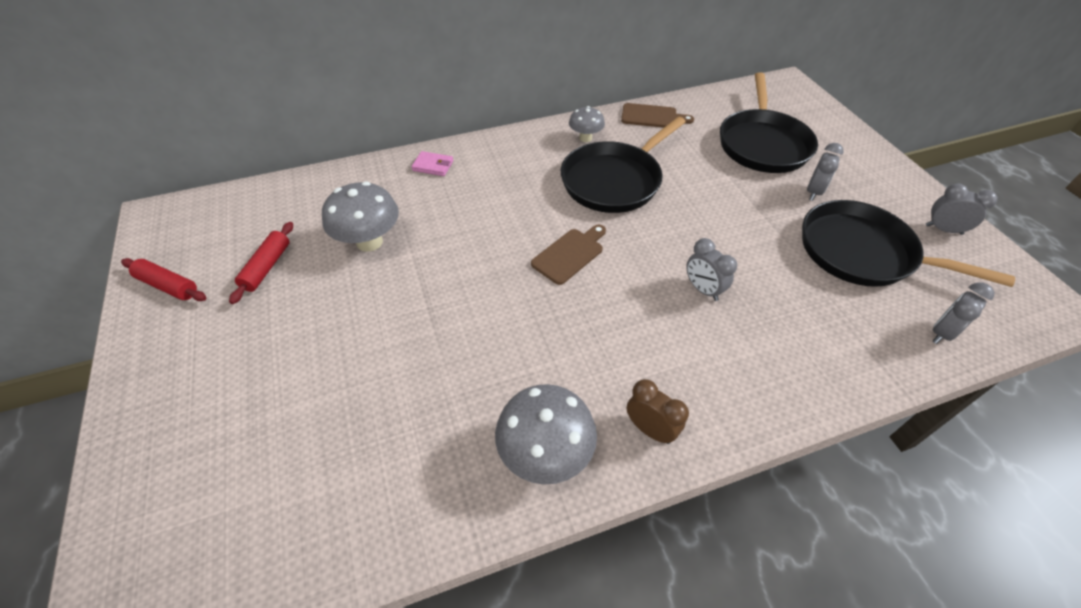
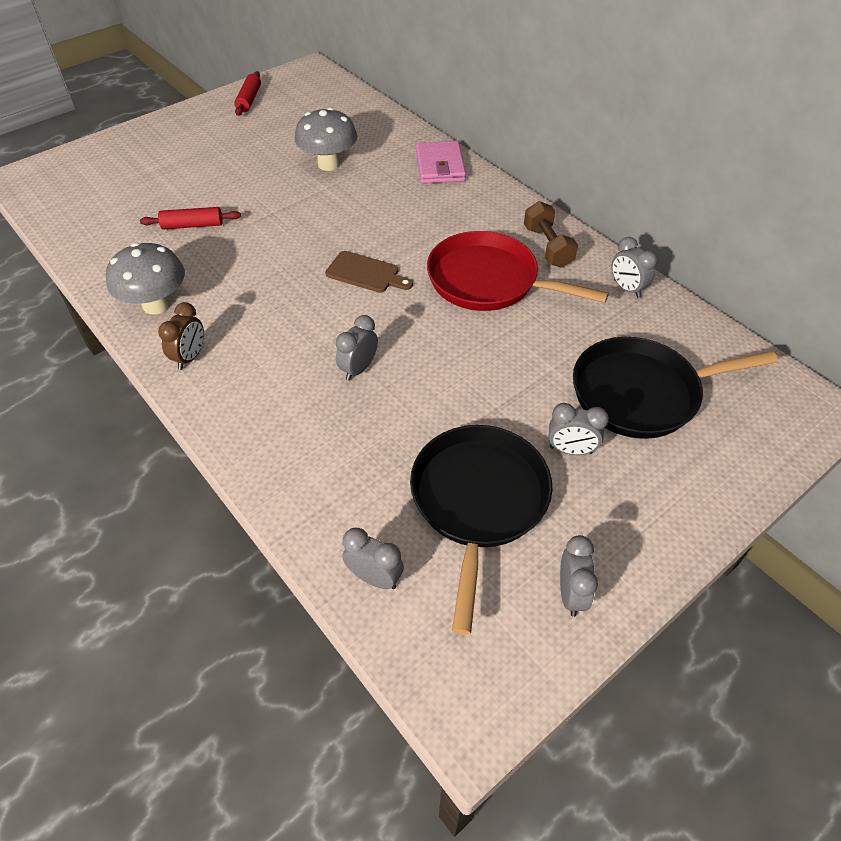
camera: 70 degrees right, 0 degrees up
(267, 267) = (282, 130): red rolling pin -> red rolling pin (192, 225)
(433, 166) = (440, 166): pink wallet -> pink wallet, size x1.73
(585, 138) = (547, 247): grey mushroom -> brown dumbbell
(614, 181) = (488, 281): black pan -> red pan
(652, 116) = (627, 289): brown cutting board -> grey clock

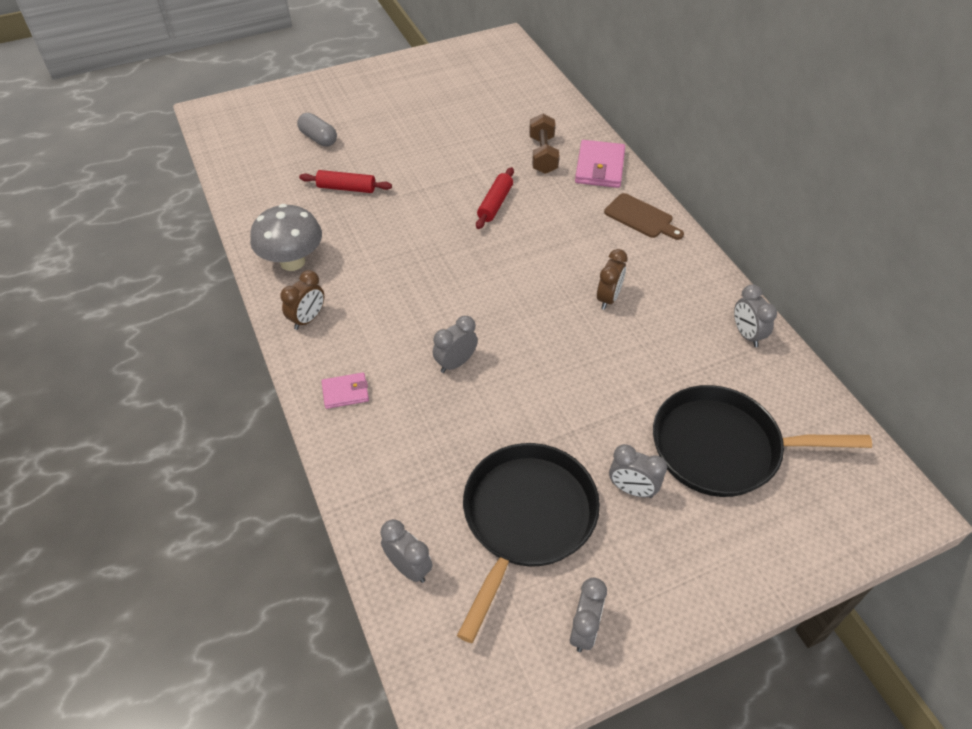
camera: 15 degrees right, 0 degrees up
(148, 184) = (318, 138): none -> grey capsule
(249, 100) = (435, 65): red rolling pin -> red rolling pin (495, 204)
(253, 420) = (345, 392): none -> pink wallet
(328, 164) = (491, 146): grey mushroom -> none
(366, 273) = (492, 267): brown cutting board -> brown cutting board (641, 217)
(488, 281) = (608, 298): red pan -> brown clock
(547, 247) = (680, 274): brown dumbbell -> brown dumbbell (543, 155)

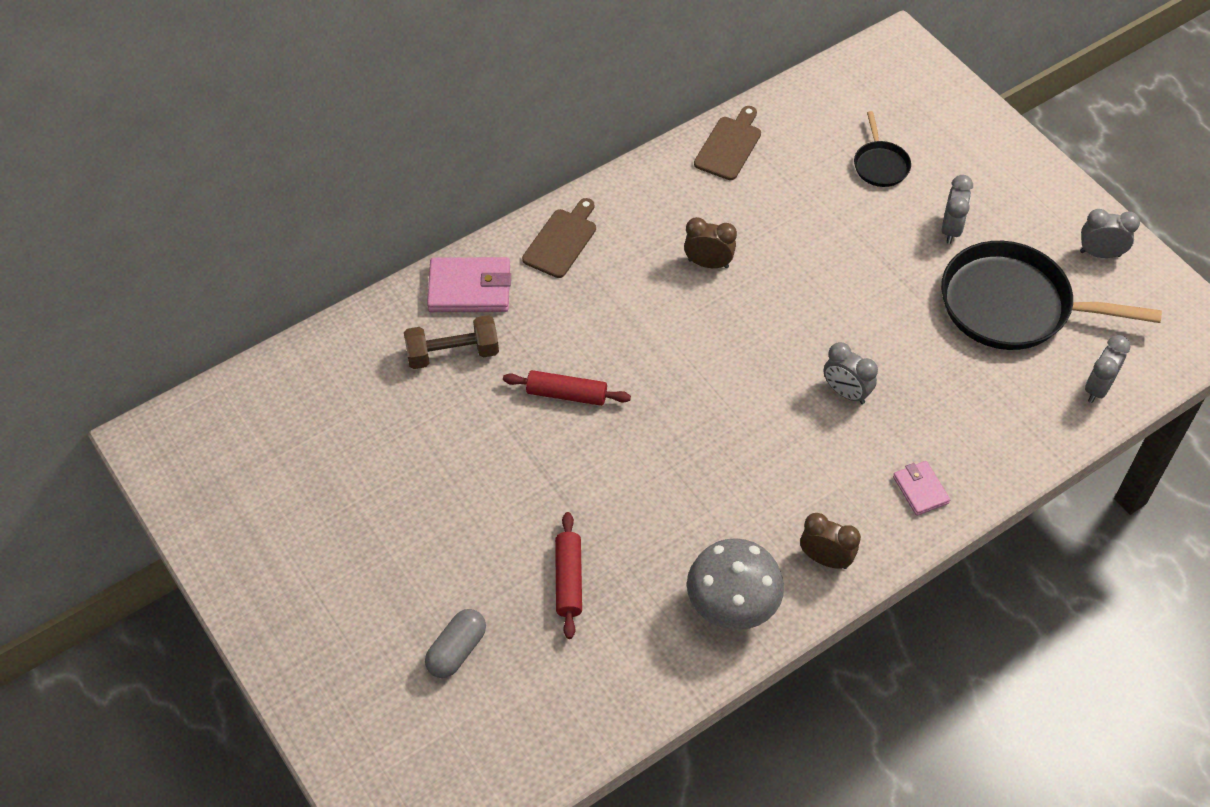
camera: 100 degrees left, 5 degrees up
(722, 448) = (880, 165): black pan -> black pan, size x0.46
(746, 335) = (729, 145): grey clock -> brown cutting board

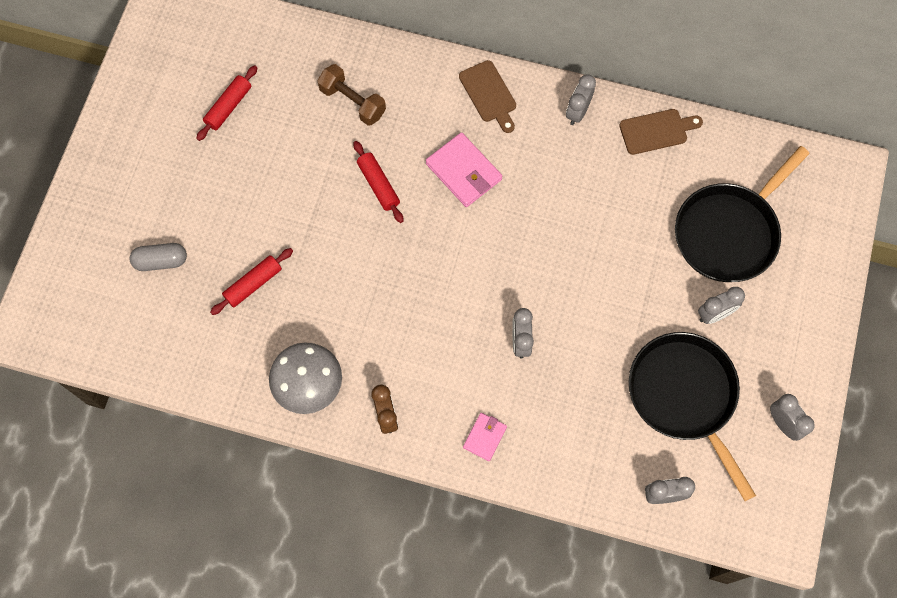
camera: 50 degrees right, 15 degrees up
(342, 464) = (229, 107): none -> red rolling pin
(469, 289) = (407, 73): pink wallet -> pink wallet (463, 172)
(562, 240) = (489, 94): brown cutting board -> brown cutting board turned 75 degrees clockwise
(651, 188) = (577, 112): none -> grey clock
(708, 263) = (548, 189): brown clock -> none
(880, 165) = (729, 233): black pan -> black pan, size x2.15

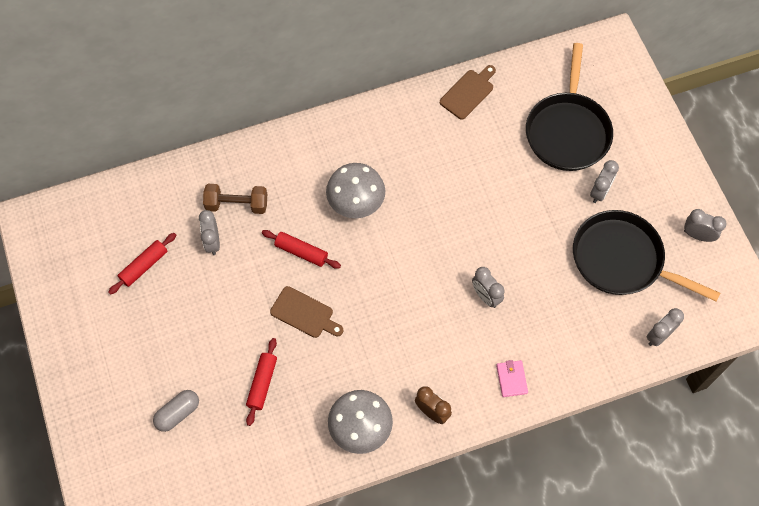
camera: 35 degrees left, 5 degrees down
(229, 107) = (144, 266): red rolling pin -> red rolling pin turned 45 degrees clockwise
(463, 172) = (356, 204): pink wallet -> grey mushroom
(489, 94) = (333, 138): brown cutting board -> brown cutting board (304, 313)
(577, 112) = (404, 113): grey clock -> grey clock (212, 242)

